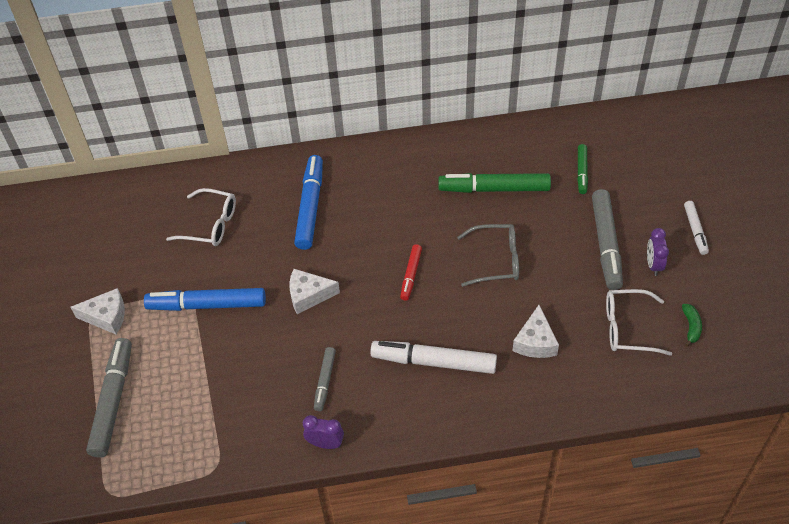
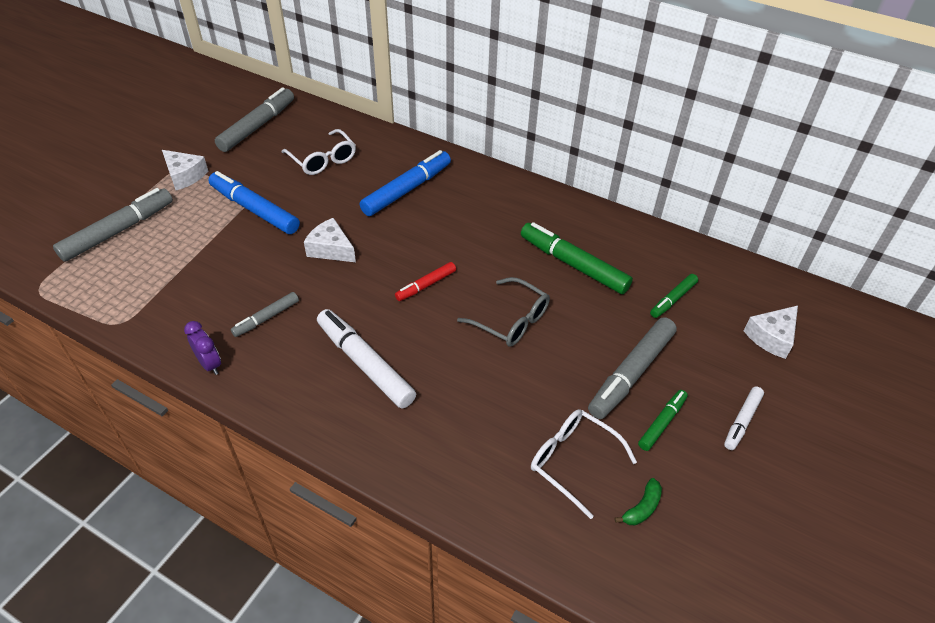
camera: 35 degrees right, 5 degrees down
(113, 230) = (257, 126): none -> grey marker
(535, 342) = (470, 410): white cheese -> white cheese (771, 337)
(653, 265) = (662, 423): purple clock -> green marker

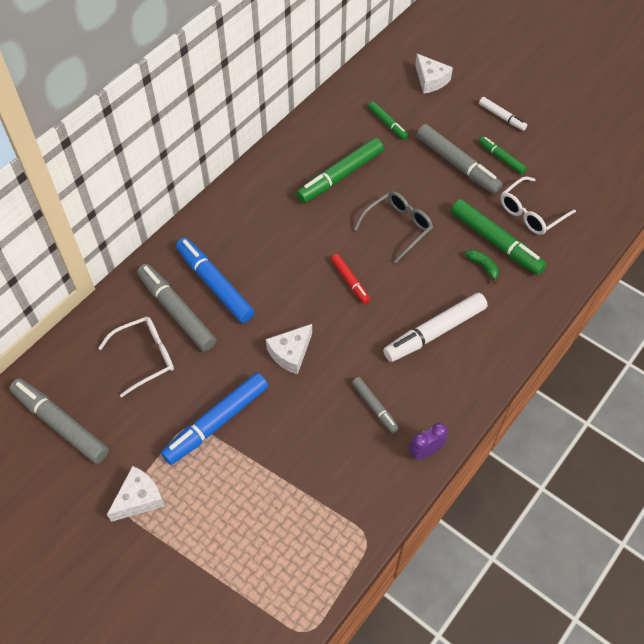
camera: 80 degrees left, 10 degrees up
(118, 231) = (225, 560): grey marker -> grey marker (176, 312)
(512, 420) = (496, 242): none -> green marker
(642, 508) = (566, 184): green banana -> green banana (483, 267)

